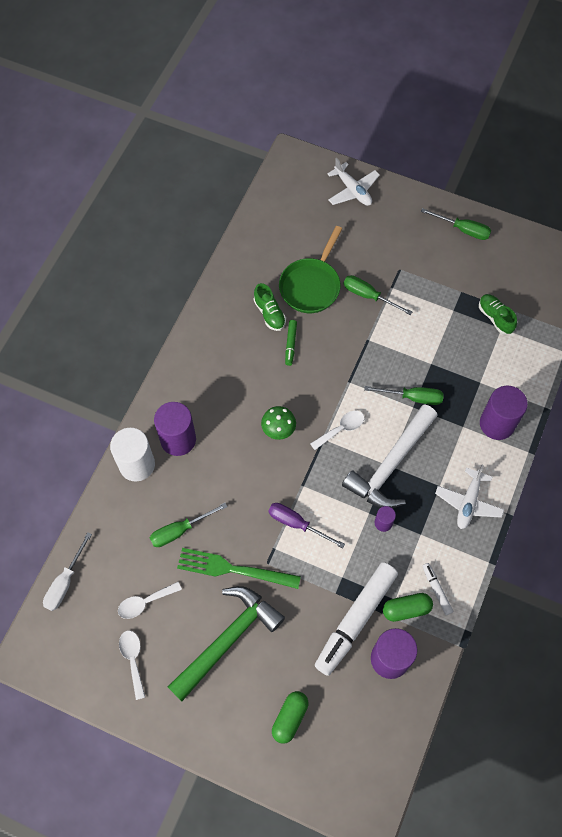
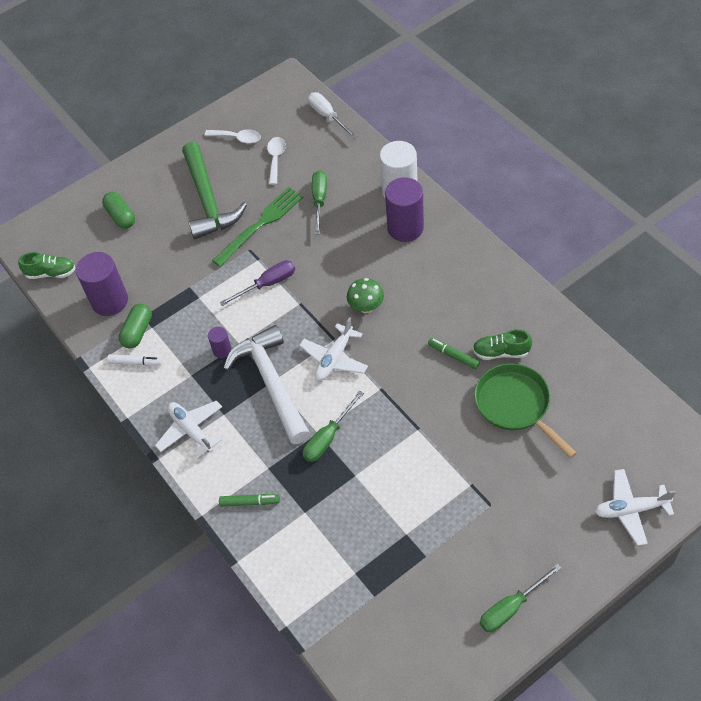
camera: 125 degrees right, 10 degrees down
(341, 429) = (334, 358): white spoon -> white plane
(355, 620) = (157, 291): white marker -> none
(368, 296) = (472, 455): green screwdriver -> none
(495, 317) = (371, 574): green shoe -> green shoe (51, 273)
(497, 424) = (250, 502): purple cylinder -> green marker

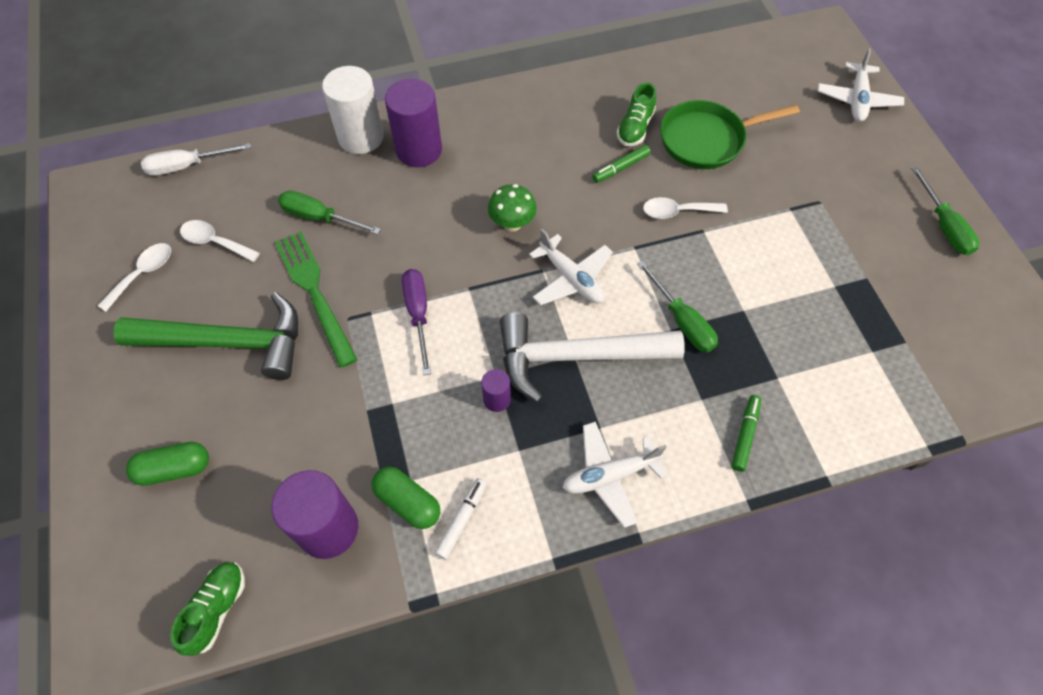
camera: 75 degrees left, 5 degrees up
(428, 406) = (677, 212): none -> white spoon

